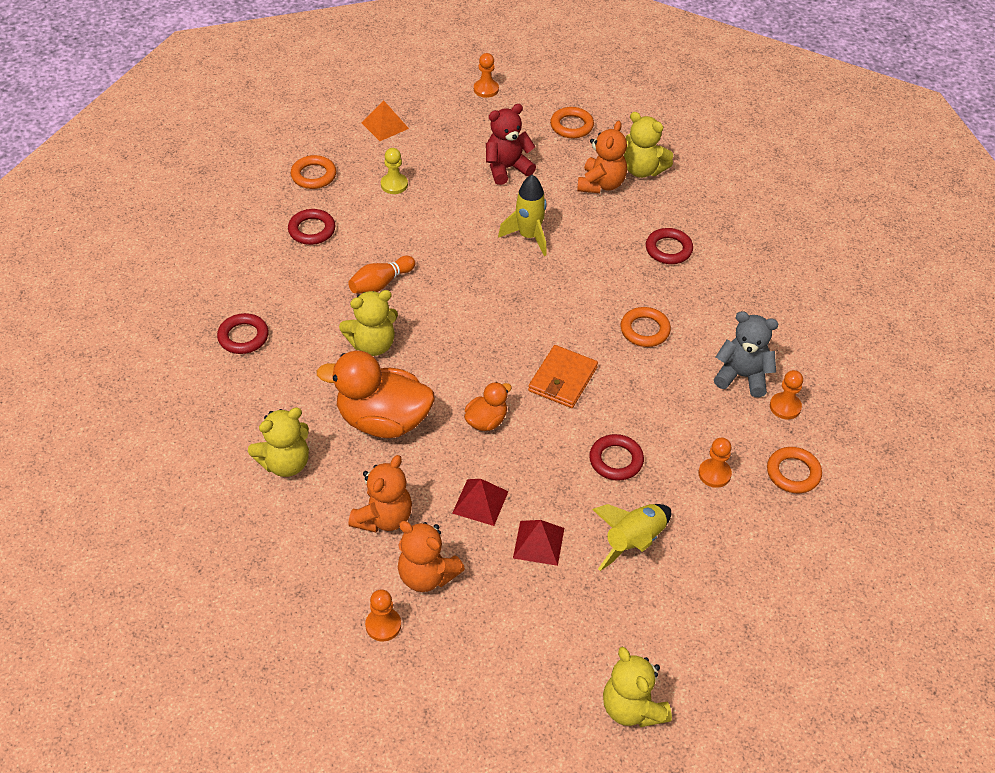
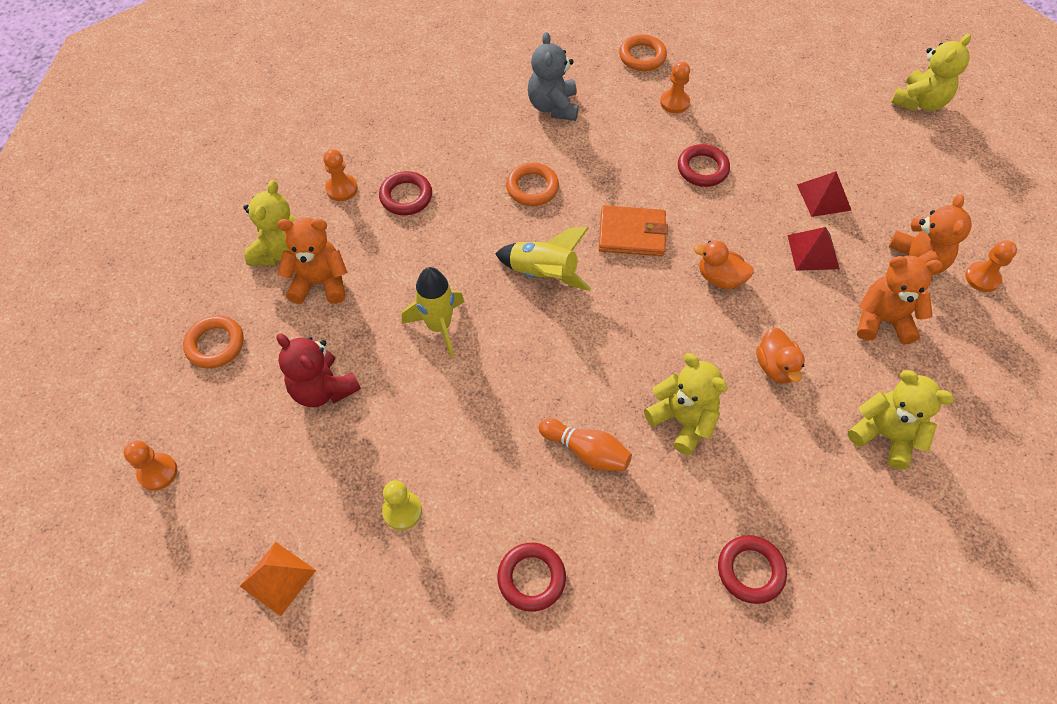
camera: 110 degrees left, 10 degrees up
(313, 175) = (422, 630): orange ring -> none
(383, 421) = (775, 367): orange duck -> orange duck, size x0.50
(633, 542) = (777, 136): yellow rocket -> yellow rocket (543, 274)
(785, 407) = (573, 73): orange pawn -> orange pawn (341, 189)

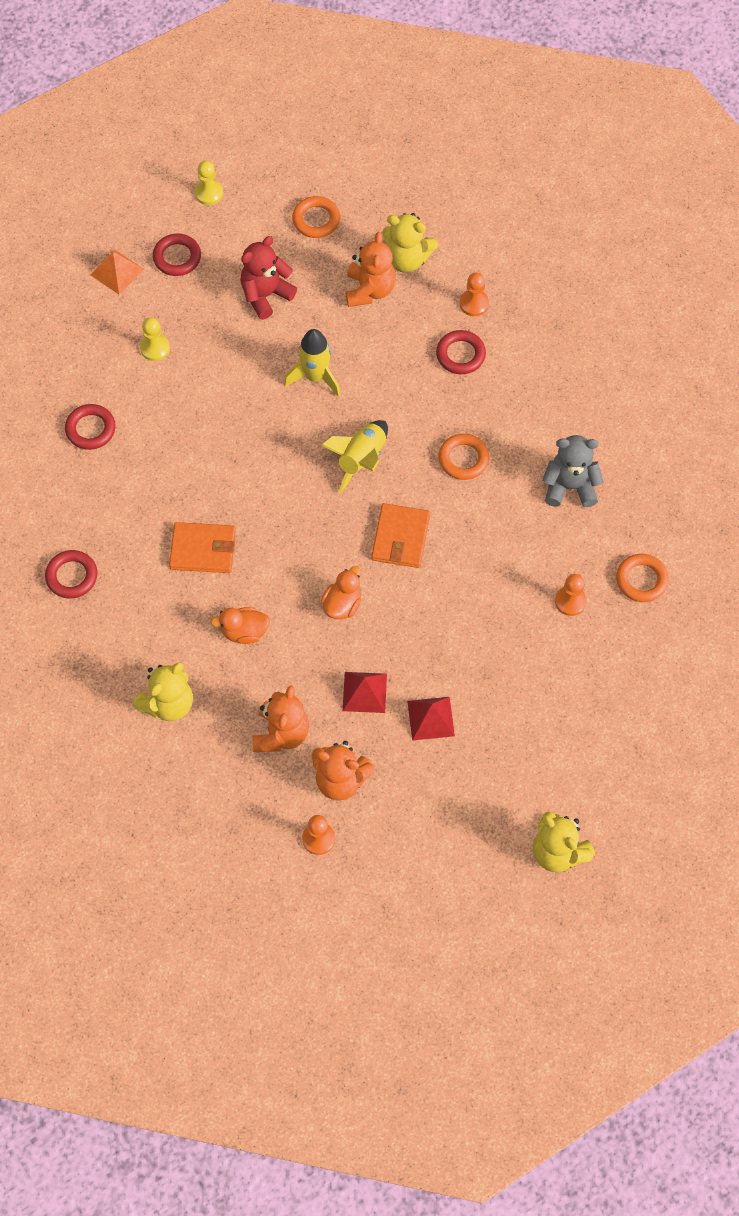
camera: 95 degrees right, 5 degrees up
(158, 472) = (209, 193): orange pawn -> yellow pawn
(586, 451) = (185, 476): orange bowling pin -> none
(682, 420) = (203, 550): yellow teddy bear -> orange wallet
(702, 169) = (476, 612): red ring -> red ring (177, 257)

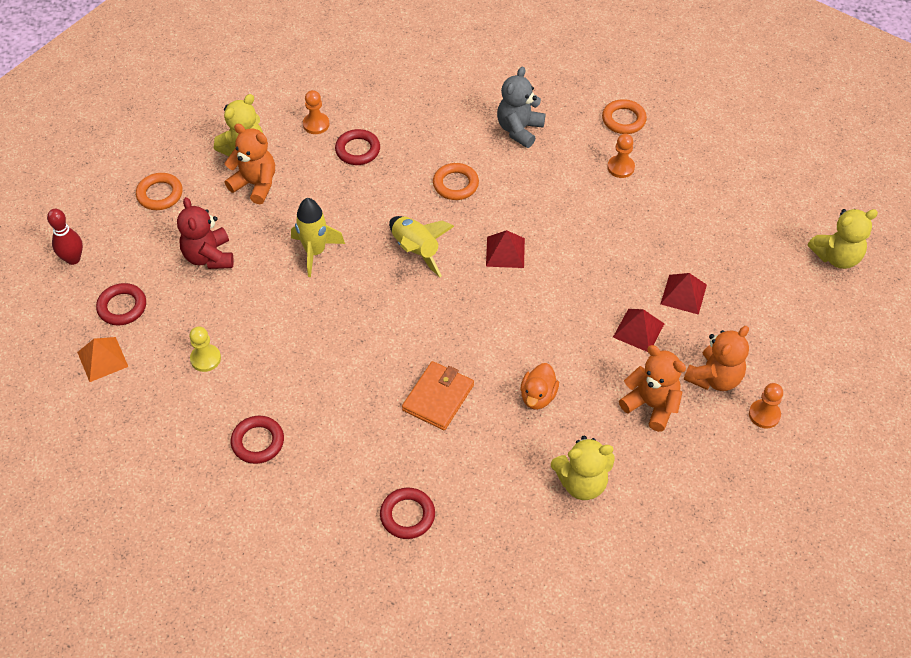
camera: 65 degrees left, 10 degrees down
(168, 703) = (581, 482): yellow teddy bear -> yellow teddy bear turned 105 degrees clockwise
(209, 193) = (73, 259): yellow pawn -> red bowling pin
(342, 604) = (547, 315): orange duck -> none
(400, 538) = (505, 252): orange wallet -> red pyramid

